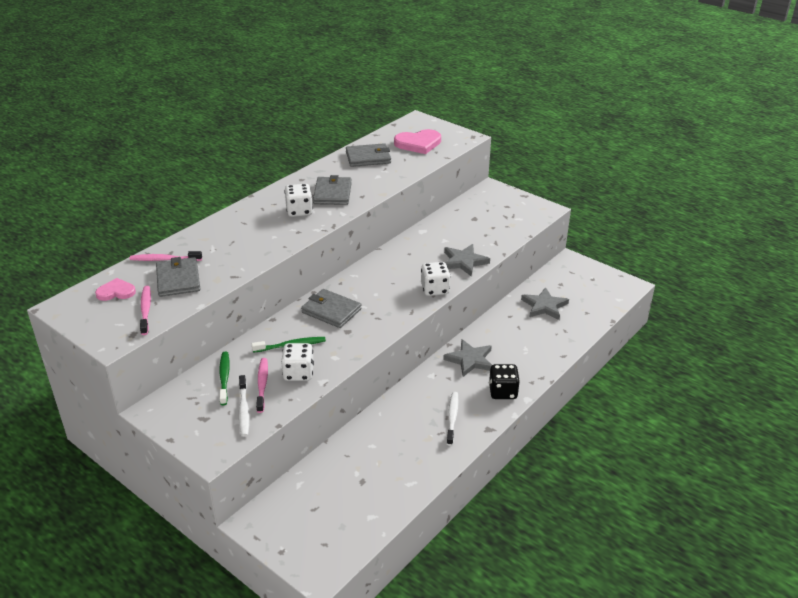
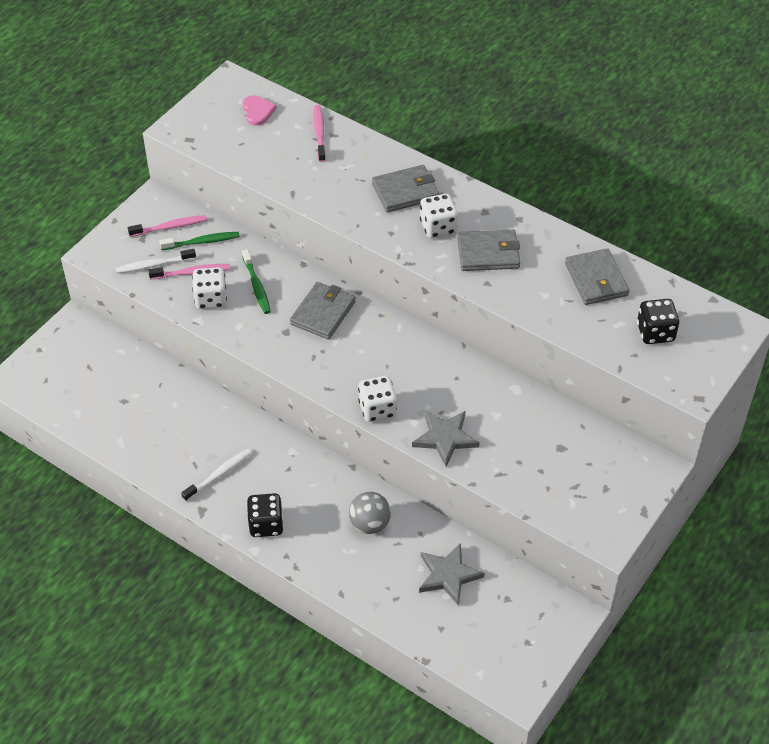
camera: 85 degrees right, 15 degrees up
(146, 310) = (228, 139): pink toothbrush -> pink toothbrush (170, 227)
(178, 279) = (283, 151): grey wallet -> grey wallet (405, 191)
(418, 143) = (655, 332): pink heart -> black dice
(452, 418) = (219, 474): white toothbrush -> white toothbrush turned 45 degrees counterclockwise
(470, 360) = (323, 489): grey star -> none
(502, 338) = (369, 524): none -> grey ball

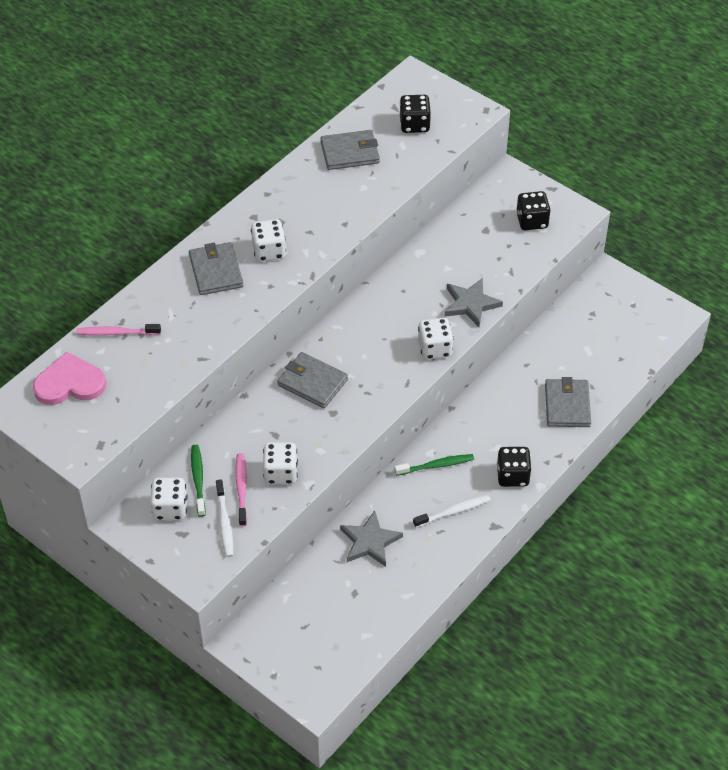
camera: 85 degrees left, 0 degrees up
(170, 227) = (170, 508): pink toothbrush -> white dice
(219, 474) = (453, 511): white toothbrush -> white toothbrush turned 105 degrees clockwise
(257, 111) = (70, 383): pink heart -> pink heart, size x1.64
(257, 286) = (269, 434): green toothbrush -> green toothbrush (436, 465)
(369, 524) = (515, 399): grey ball -> none
(448, 575) = (569, 349): grey star -> grey star (370, 541)
(488, 253) = (308, 219): grey wallet -> grey wallet (567, 405)
(584, 492) = (532, 221): none -> black dice

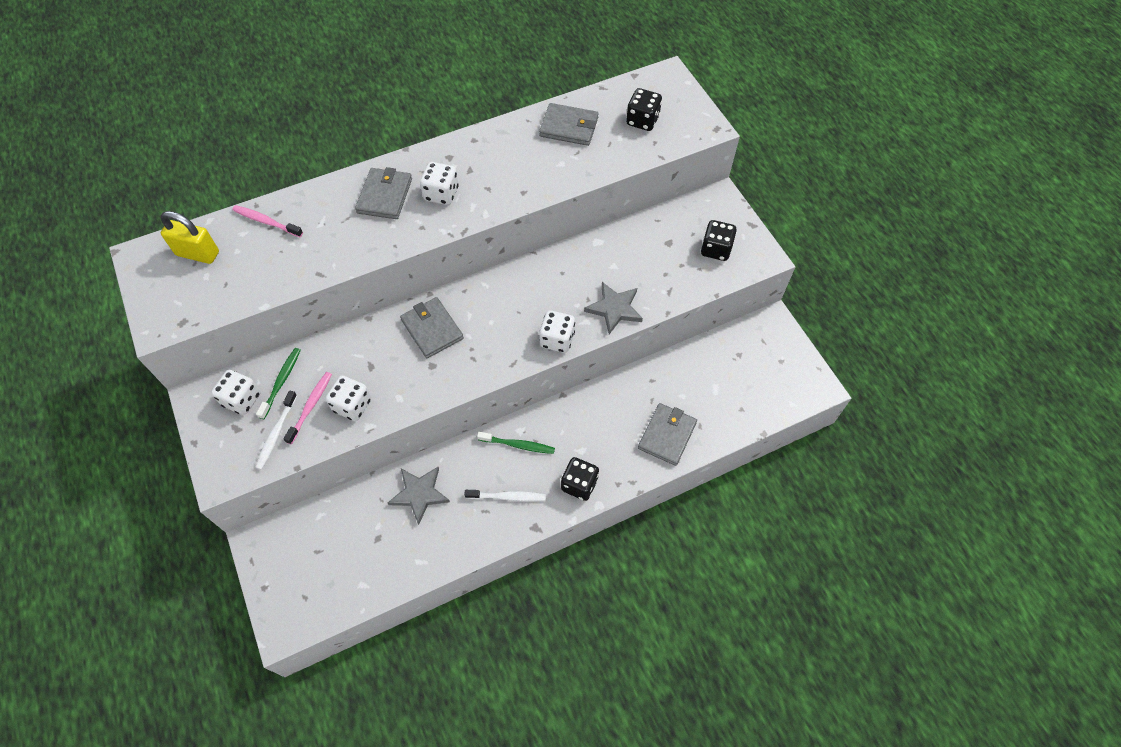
camera: 25 degrees right, 10 degrees up
(70, 383) = (198, 253): pink heart -> yellow padlock

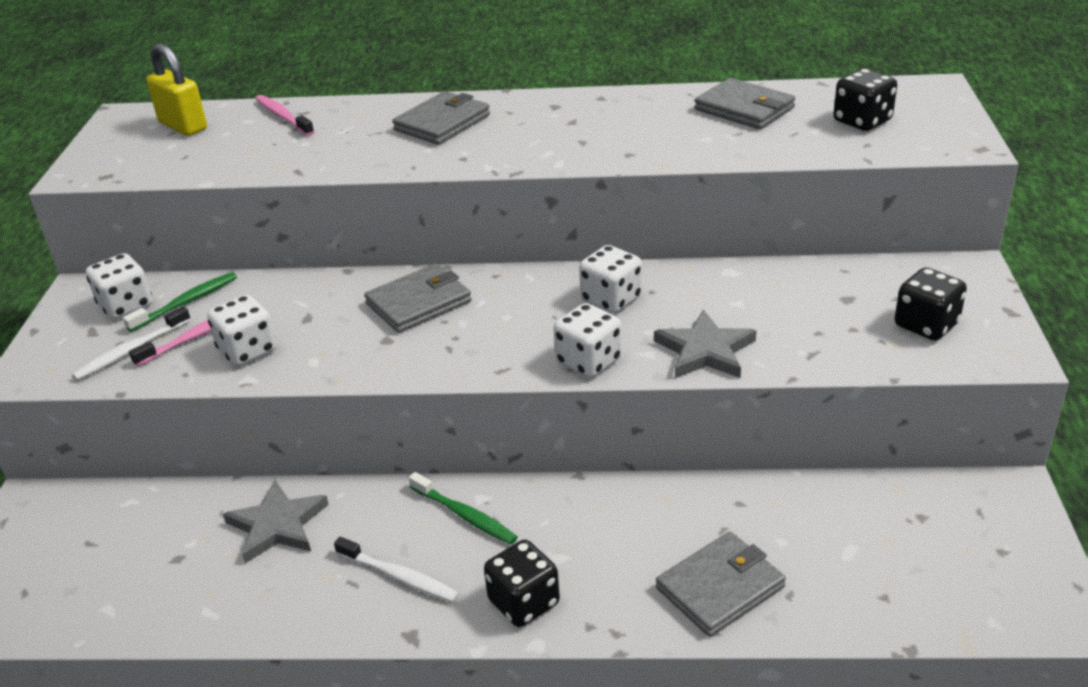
camera: 30 degrees right, 25 degrees down
(432, 329) = (419, 302): grey wallet -> grey wallet turned 60 degrees clockwise
(441, 194) = (515, 134): white dice -> white dice (611, 299)

